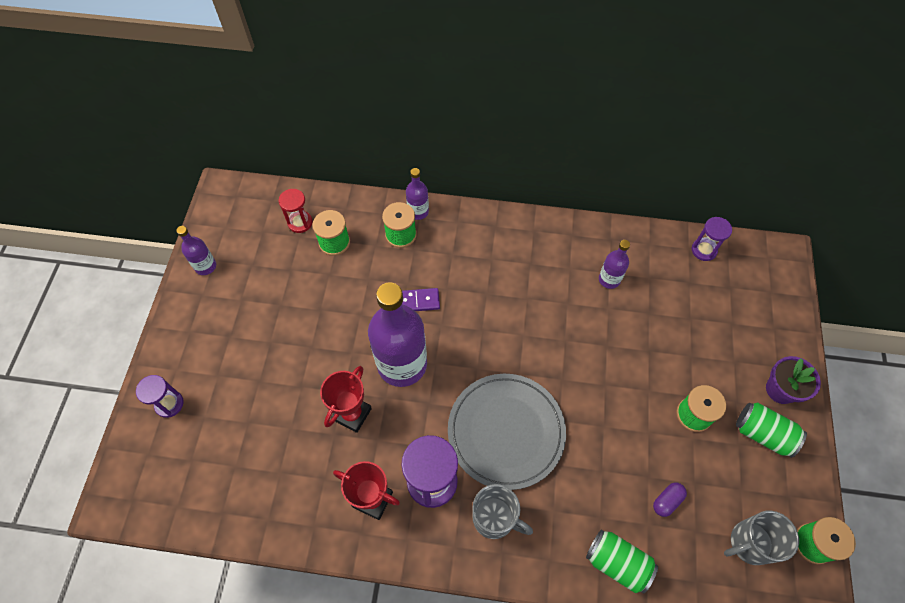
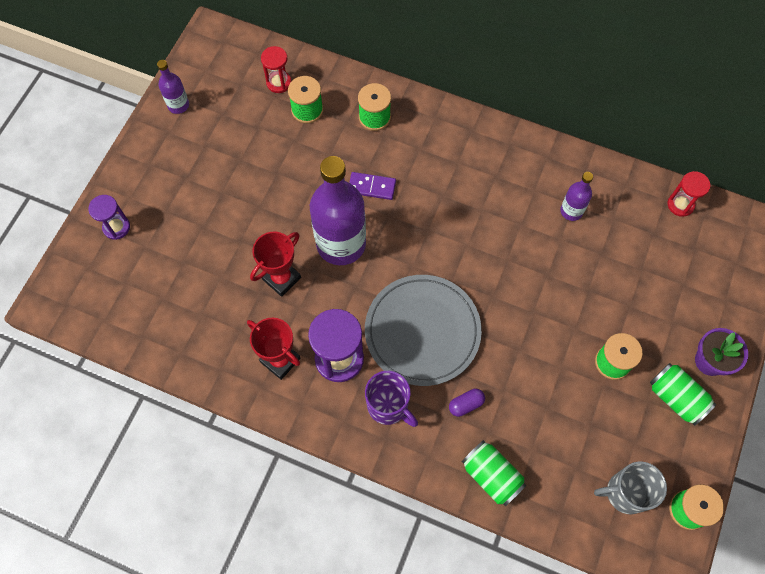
camera: 15 degrees right, 5 degrees up
(418, 211) = (398, 98): purple bottle -> none
(495, 518) = (388, 406): grey mug -> purple mug
(667, 501) = (558, 434): purple capsule -> purple capsule (466, 404)
(704, 250) = (680, 204): purple hourglass -> red hourglass

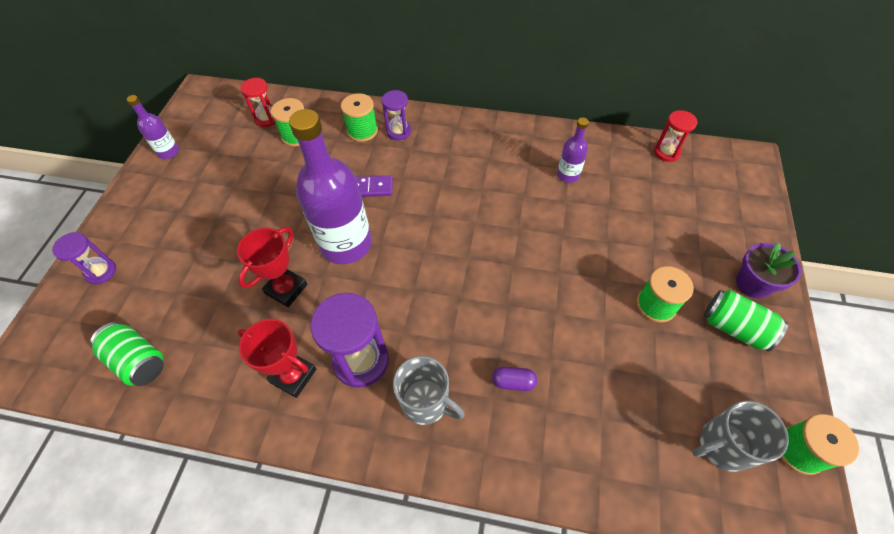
camera: 10 degrees left, 10 degrees down
(388, 406) = (426, 402): purple mug -> grey mug
(411, 125) = (399, 131): none -> purple hourglass
(422, 331) = (448, 313): grey plate -> none
(466, 404) = (513, 382): purple capsule -> purple capsule turned 45 degrees clockwise
(491, 476) = (564, 460): green can -> green can (138, 361)

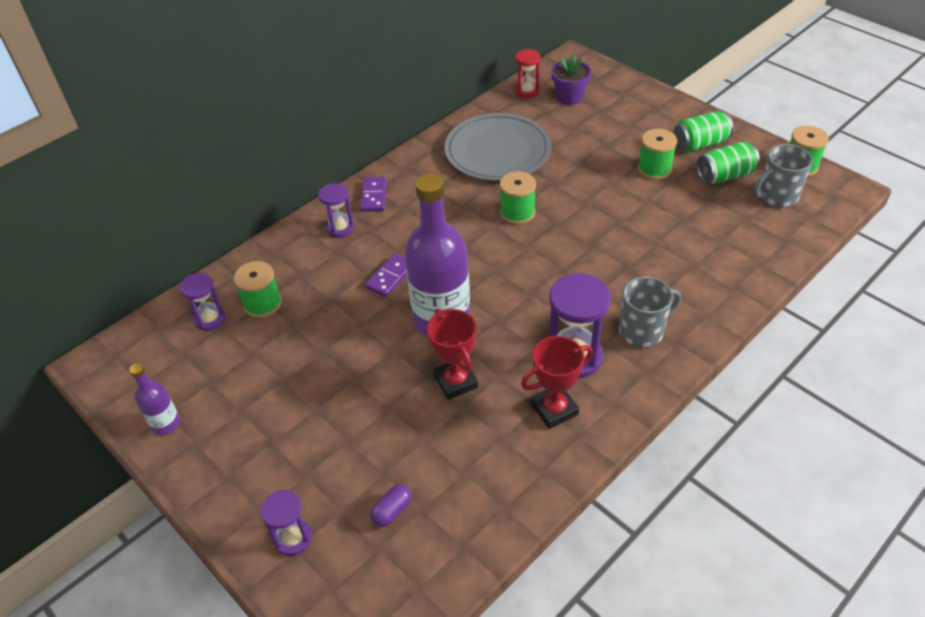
camera: 55 degrees left, 10 degrees down
(138, 361) = (444, 530): green can -> green can (725, 175)
(267, 119) = (210, 319): red hourglass -> purple hourglass
(362, 131) = (311, 252): green spool -> green spool (517, 212)
(447, 130) = (373, 196): none -> purple domino
(513, 382) = (661, 273): purple capsule -> purple capsule (392, 511)
(568, 175) = (497, 151): purple bottle -> grey plate
(722, 446) = (777, 196): grey mug -> grey mug turned 45 degrees clockwise
(753, 284) = (674, 117): purple flower pot -> purple flower pot (569, 97)

